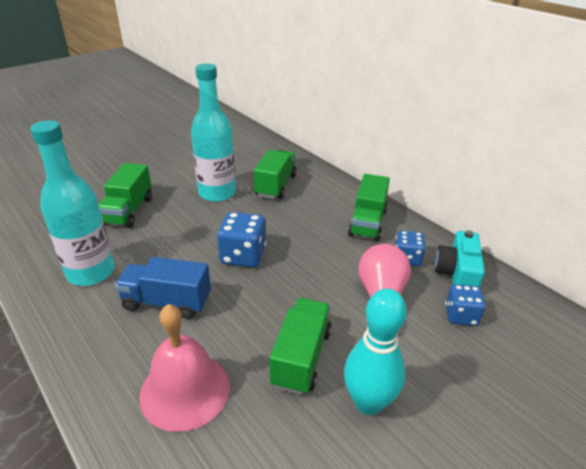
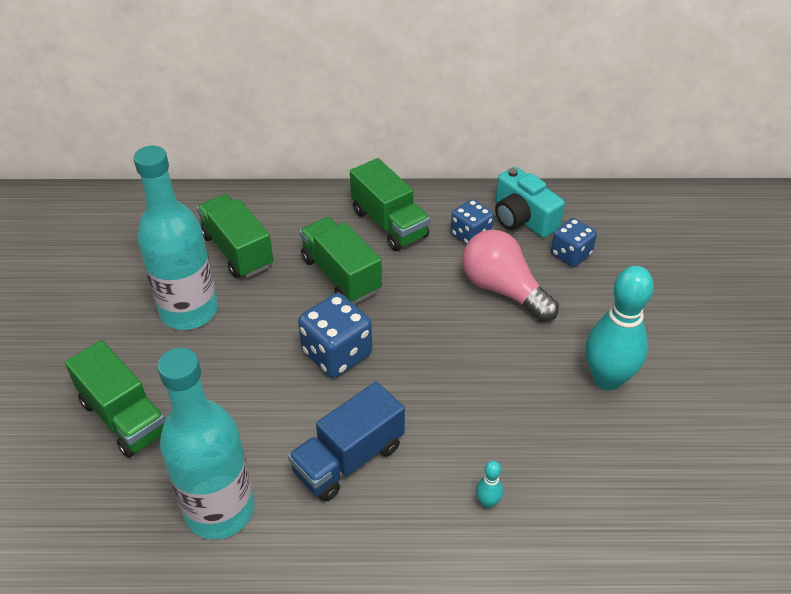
camera: 50 degrees left, 10 degrees up
(185, 390) = (487, 502): pink bell -> turquoise bowling pin
(301, 358) = (523, 393): green truck -> green truck (341, 275)

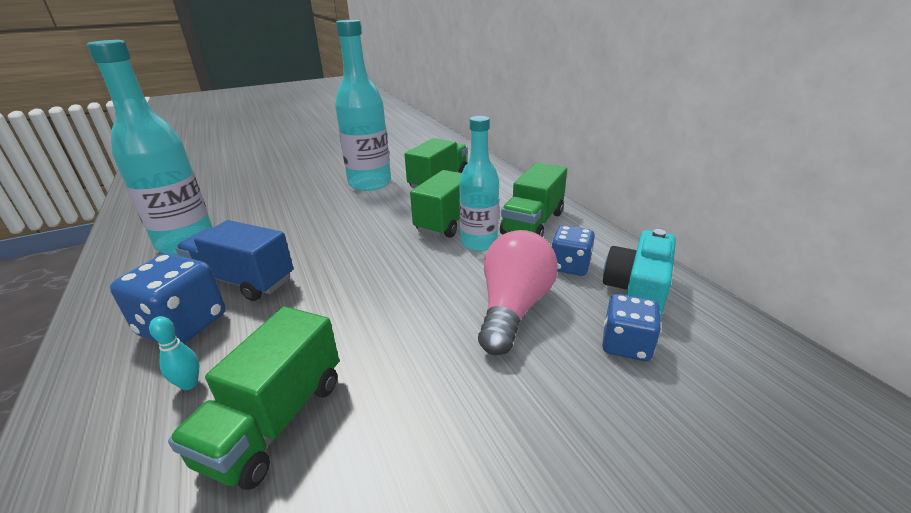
camera: 65 degrees right, 15 degrees down
(124, 417) = (267, 192): green truck -> green truck (275, 420)
(337, 353) = (361, 243): blue dice -> blue dice (183, 325)
(398, 272) = (479, 243): none -> turquoise bottle
(607, 379) = (428, 447): turquoise bowling pin -> none

